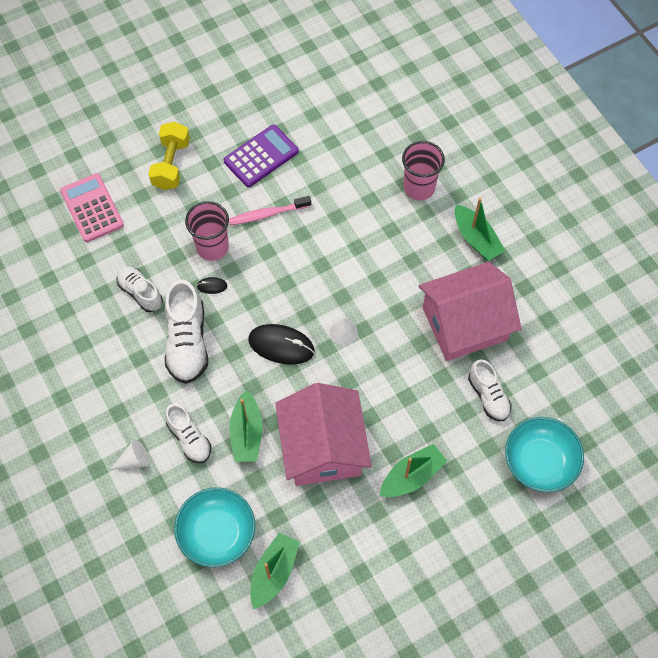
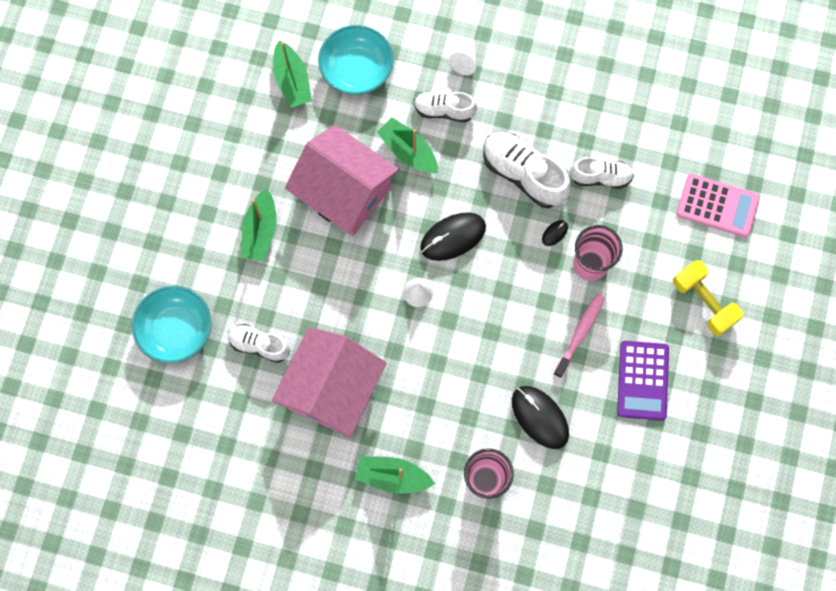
camera: 135 degrees right, 10 degrees up
(347, 191) = (540, 417): none -> black mouse

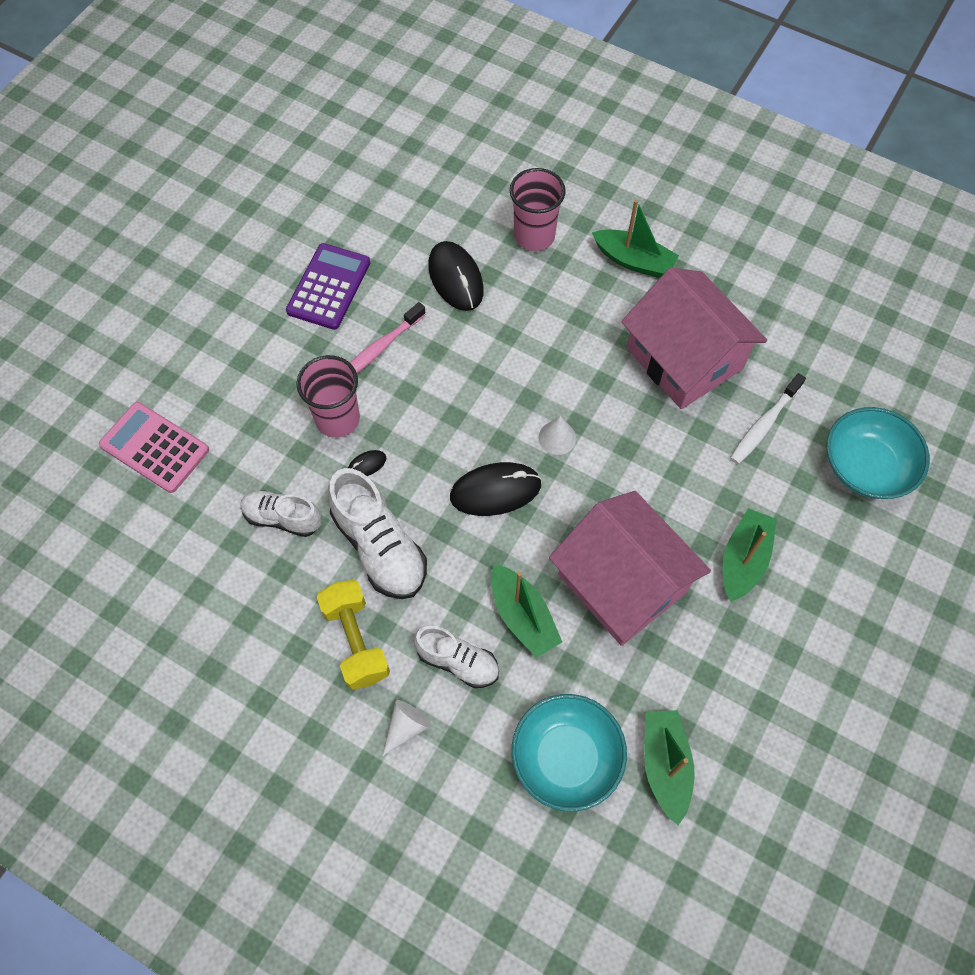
camera: 165 degrees left, 10 degrees down
(259, 345) = (764, 424): white shoe -> white toothbrush
(332, 389) = (684, 358): pink house -> pink house turned 75 degrees counterclockwise
(703, 302) = (224, 347): yellow dumbbell -> yellow dumbbell (356, 641)

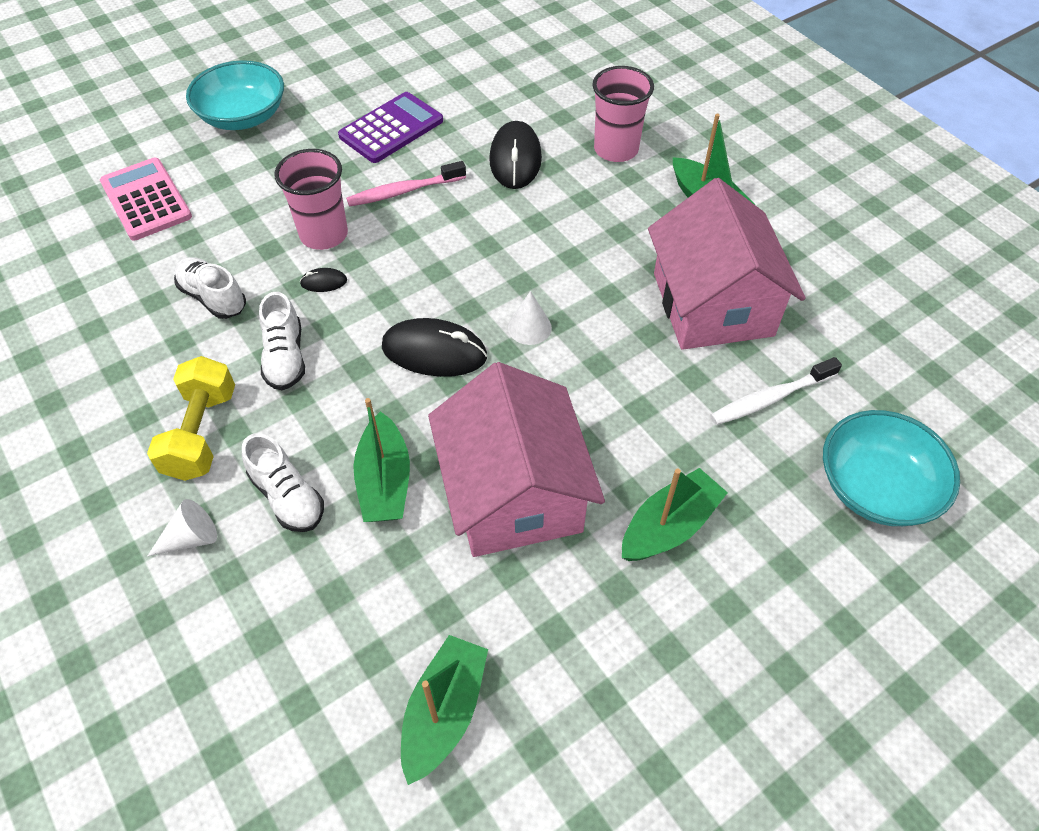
camera: 25 degrees right, 10 degrees down
(379, 547) = (285, 357): white shoe -> white shoe, size x0.63
(566, 757) = (337, 649): turquoise bowl -> turquoise bowl (243, 117)

